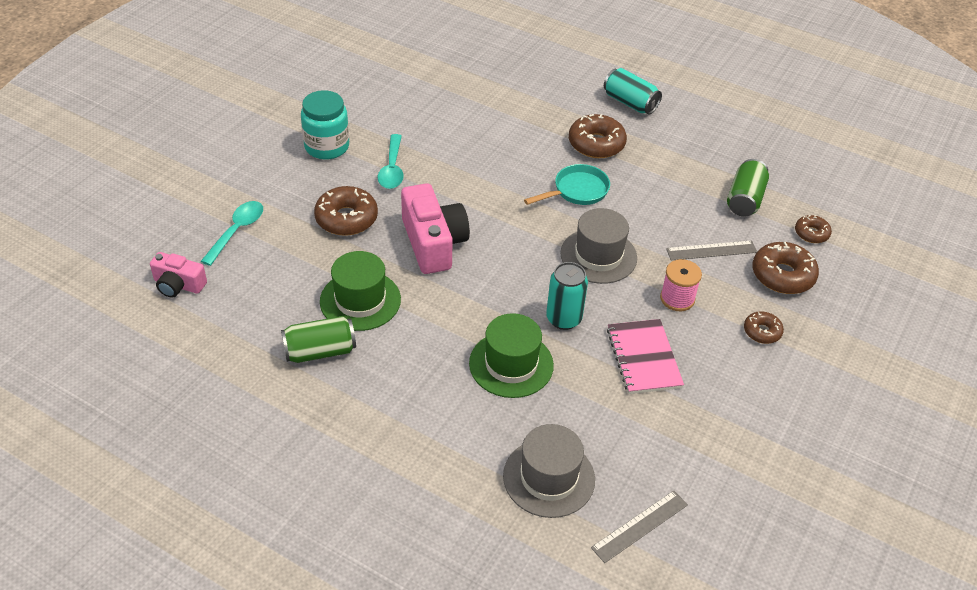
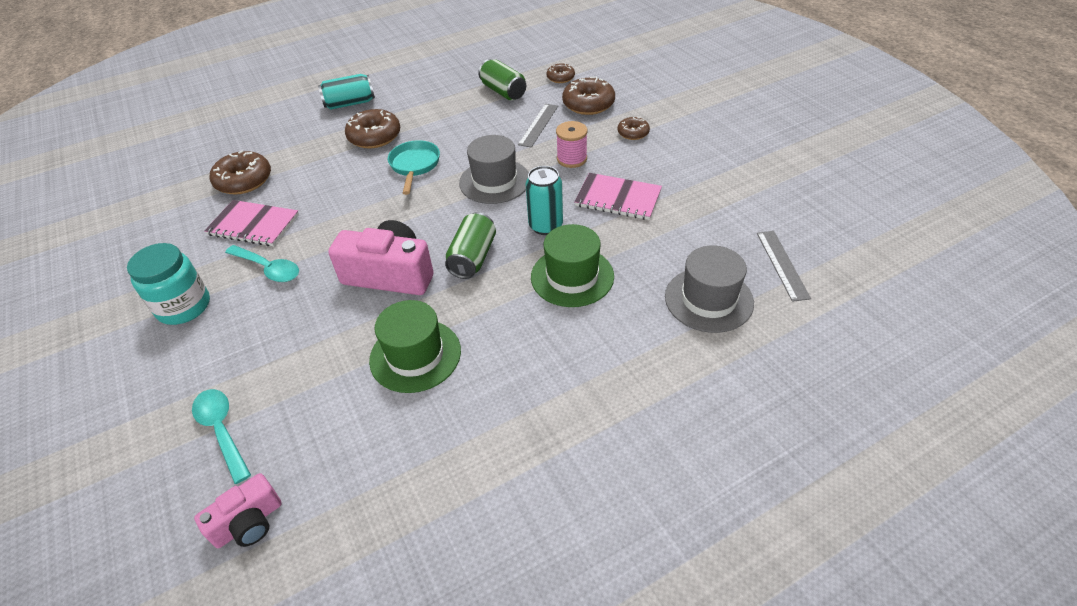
camera: 55 degrees left, 0 degrees up
(320, 351) = (456, 414): green can -> green can (473, 257)
(346, 218) = (298, 327): brown donut -> brown donut (244, 180)
(431, 133) = (253, 225): none -> pink notebook

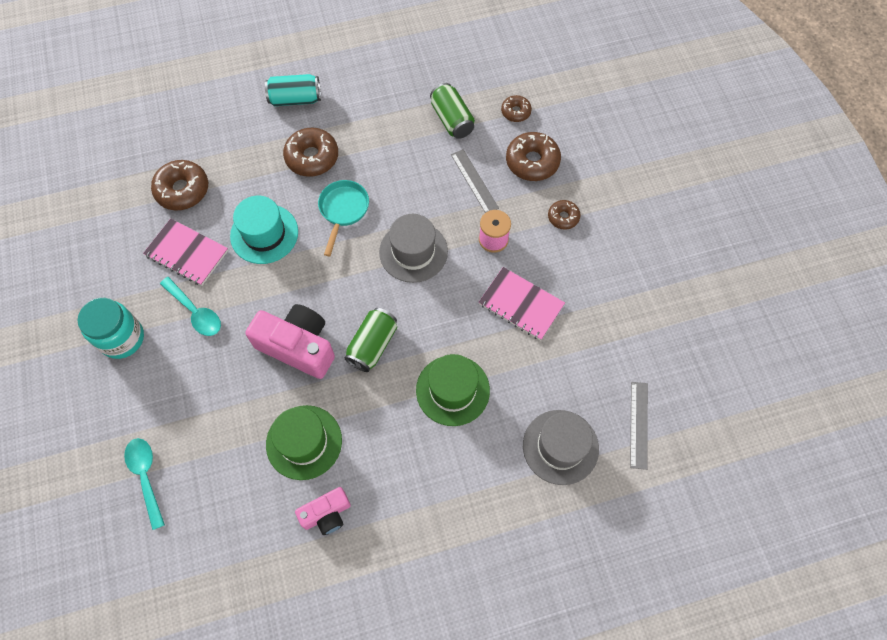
camera: 10 degrees right, 20 degrees up
(249, 523) = (160, 564): pink camera -> pink camera (326, 514)
(336, 196) = (264, 234): none -> turquoise hat
(538, 125) = (474, 181): grey ruler -> grey ruler turned 60 degrees counterclockwise
(545, 226) = (445, 323): turquoise can -> none

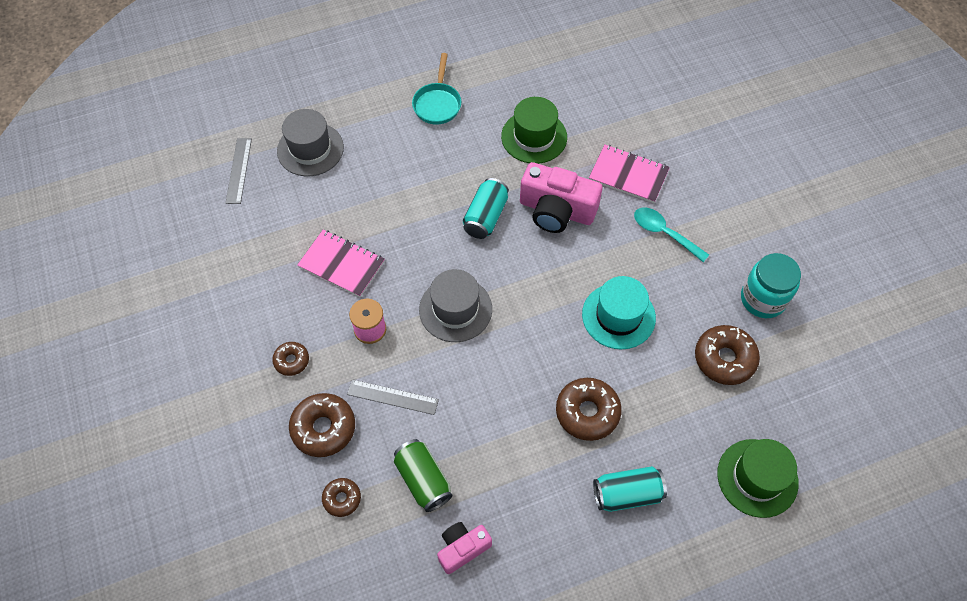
camera: 175 degrees right, 5 degrees down
(122, 338) = (725, 205): turquoise jar -> turquoise jar (763, 299)
(146, 477) = (660, 104): turquoise spoon -> none
(187, 253) = (693, 289): pink notebook -> pink notebook (628, 175)
(326, 514) = (504, 91): pink camera -> pink camera (462, 548)
(343, 210) = (538, 349): turquoise pan -> turquoise pan (437, 103)
(372, 345) = (485, 217): green can -> turquoise can
(452, 390) = (407, 185): green hat -> green hat (757, 478)
(474, 181) = (392, 397): grey ruler -> grey ruler turned 45 degrees counterclockwise

